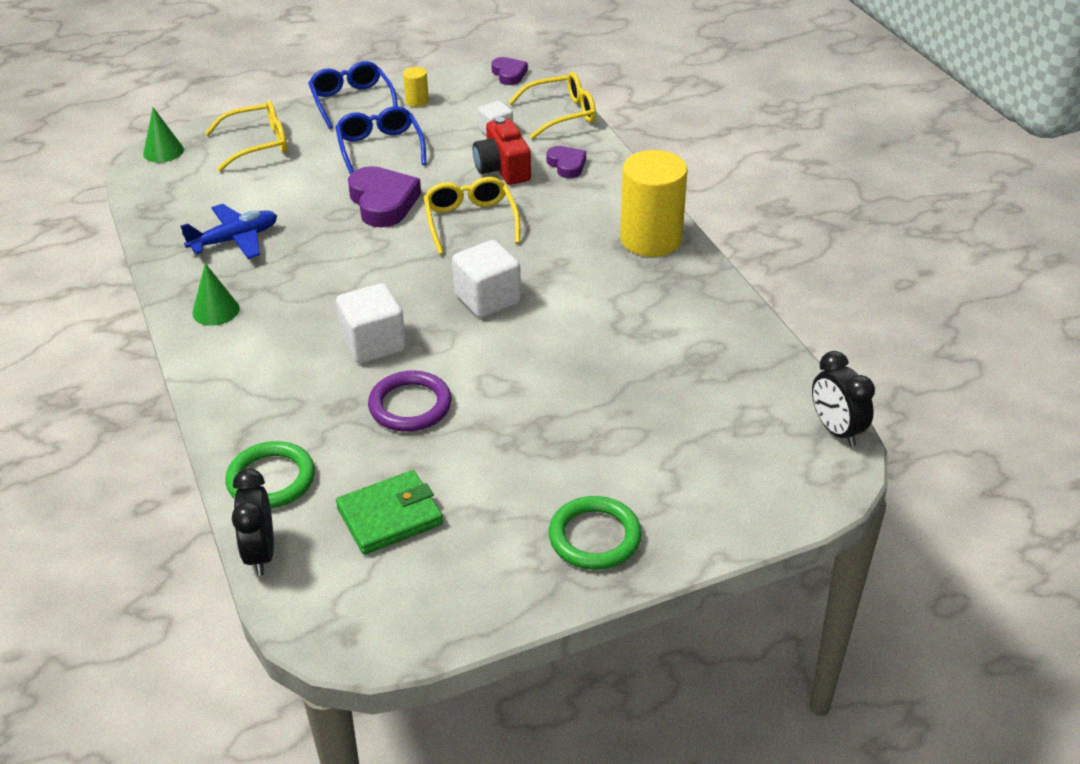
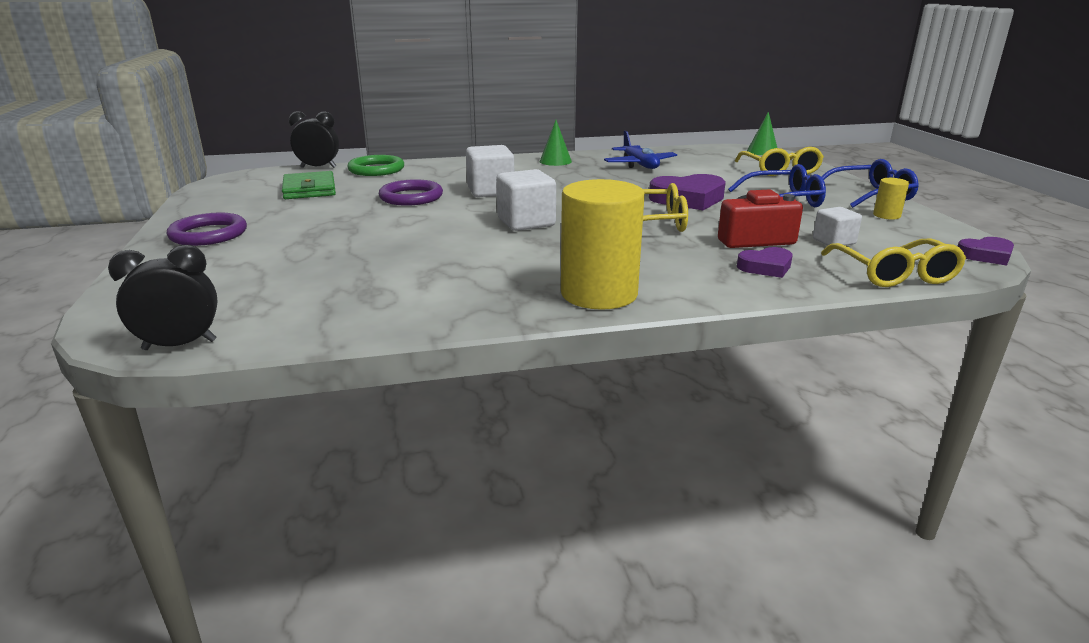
camera: 100 degrees right, 15 degrees down
(594, 537) = (208, 234): green ring -> purple ring

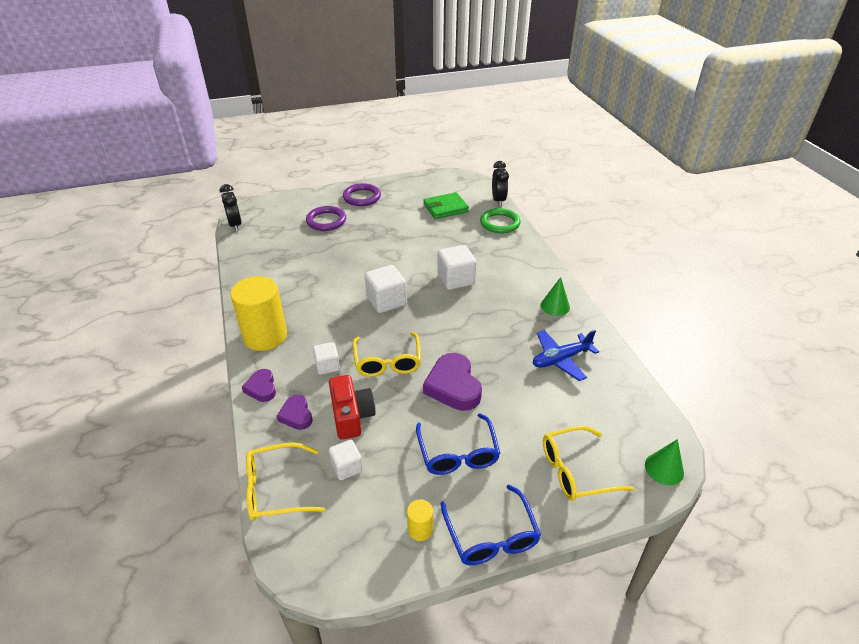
camera: 85 degrees right, 15 degrees up
(411, 197) = (436, 248): purple ring -> purple ring (326, 221)
(665, 252) = (327, 366): none -> white cube
(986, 255) = (309, 575): purple heart -> purple heart (261, 388)

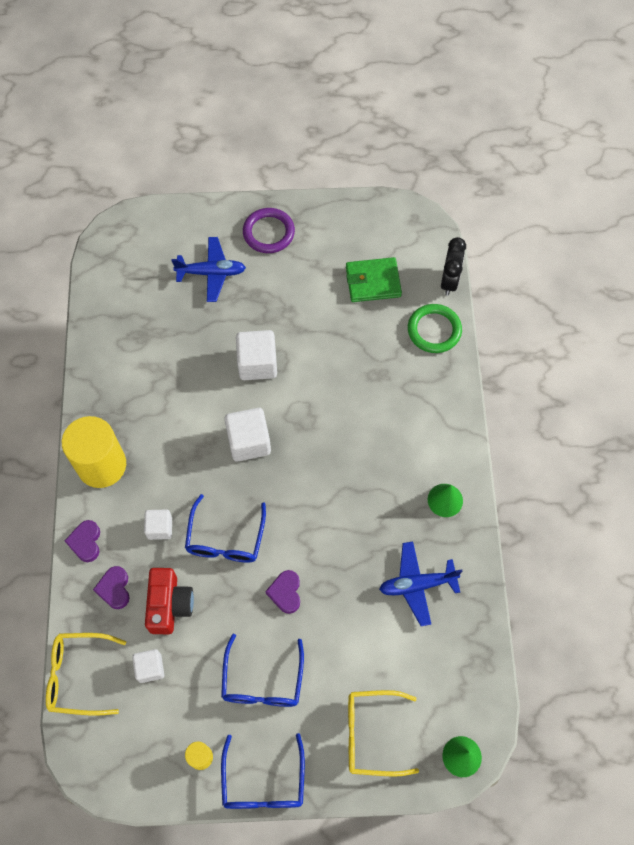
camera: 15 degrees right, 25 degrees up
(235, 225) = (97, 255): black clock -> none
(326, 221) = (211, 273): purple ring -> blue plane
(387, 362) = (225, 539): yellow glasses -> blue glasses
(453, 386) = (285, 592): purple heart -> purple heart, size x0.57
(456, 279) = (342, 424): white cube -> white cube (257, 364)

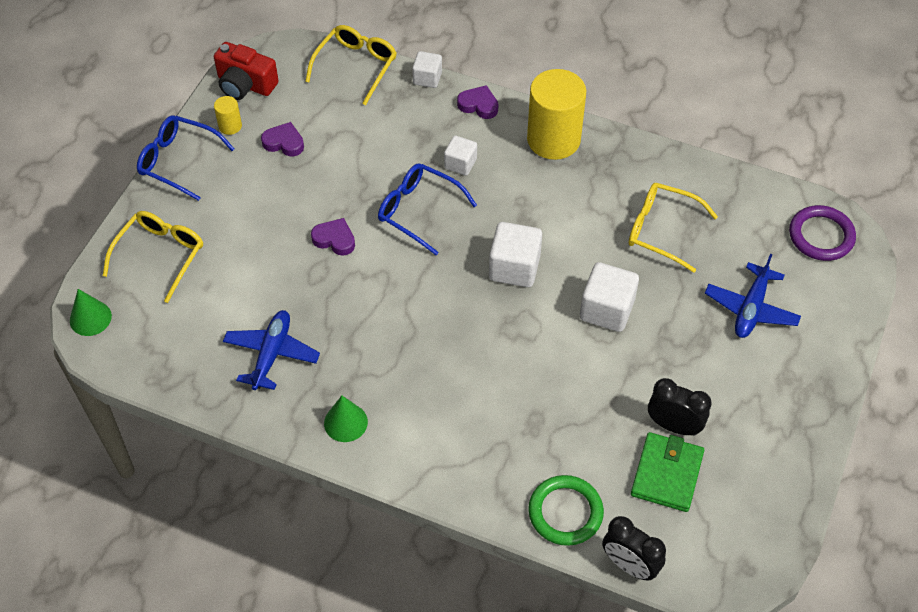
camera: 115 degrees right, 10 degrees down
(114, 589) = (420, 112): purple heart -> purple heart (284, 142)
(150, 668) = (330, 115): white cube -> white cube (427, 78)
(165, 353) = (661, 230): none -> yellow glasses
(169, 605) = (379, 147): red camera -> red camera (245, 84)
(262, 681) = (263, 191): blue glasses -> none
(268, 232) = (788, 388): purple ring -> purple ring (821, 236)
(333, 289) = (673, 425): none -> black clock

